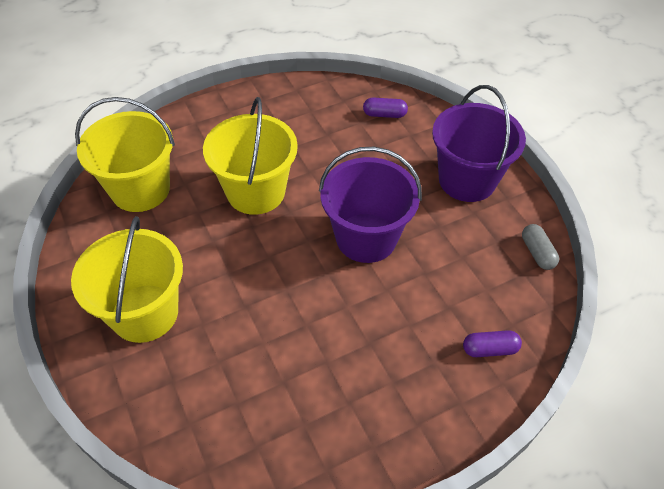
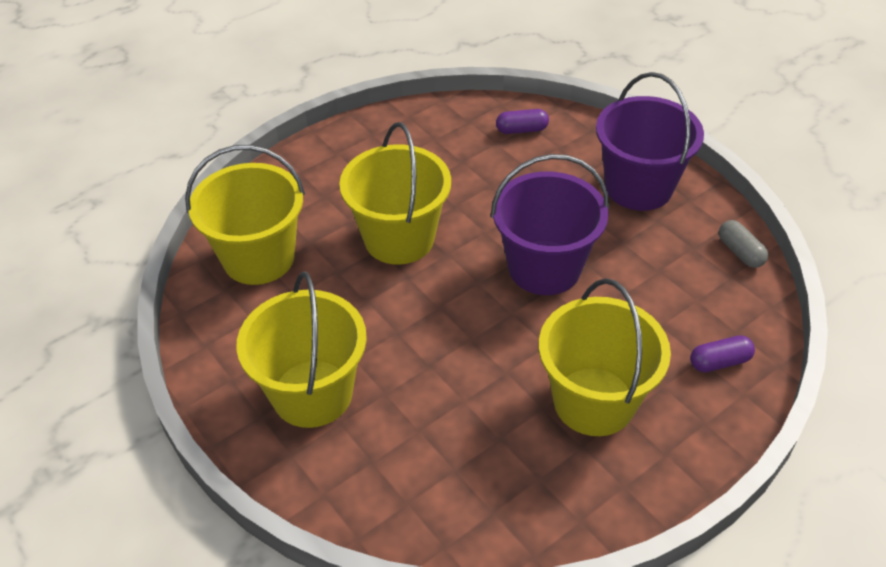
camera: 10 degrees left, 5 degrees down
(371, 364) = (594, 401): none -> yellow bucket

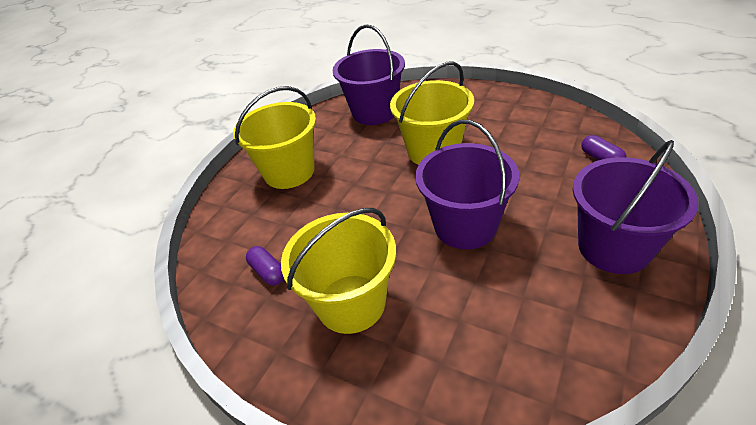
camera: 70 degrees right, 5 degrees down
(258, 258) = (374, 112): yellow bucket -> purple bucket
(719, 362) = (446, 380): purple capsule -> purple capsule (268, 272)
(740, 252) = (605, 353): grey capsule -> none

